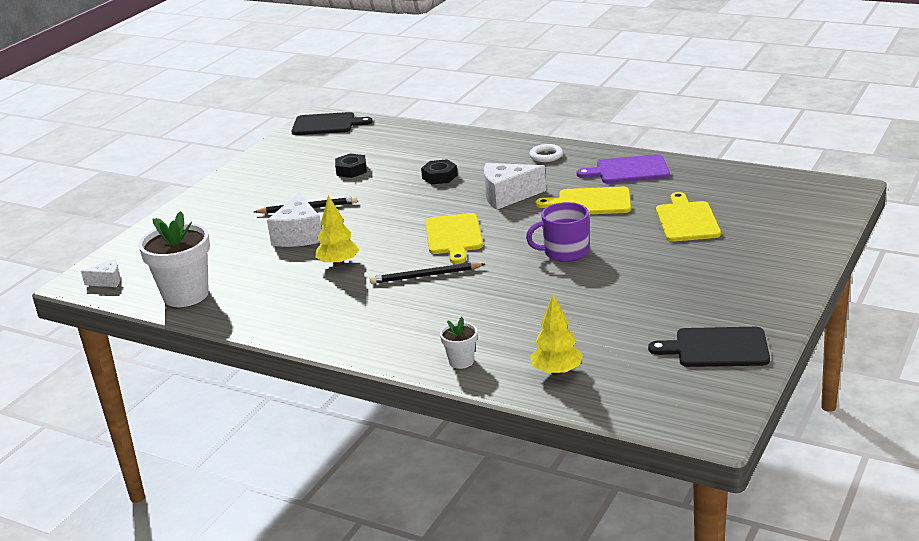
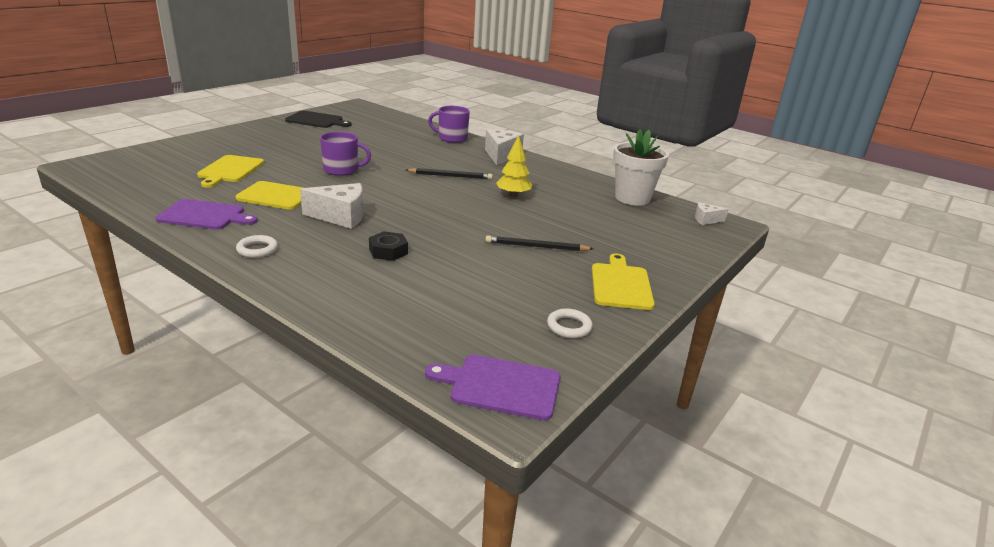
camera: 175 degrees left, 0 degrees up
(283, 158) = (569, 326): none -> white ring
(299, 235) = (545, 223): white cheese -> white cheese (501, 155)
(327, 124) = (500, 386): black cutting board -> purple cutting board
(351, 170) = (482, 283): black nut -> none
(453, 236) = (413, 195): yellow cutting board -> yellow cutting board (621, 284)
(461, 361) = (452, 138): white flower pot -> purple mug
(557, 372) = (405, 127): yellow tree -> none

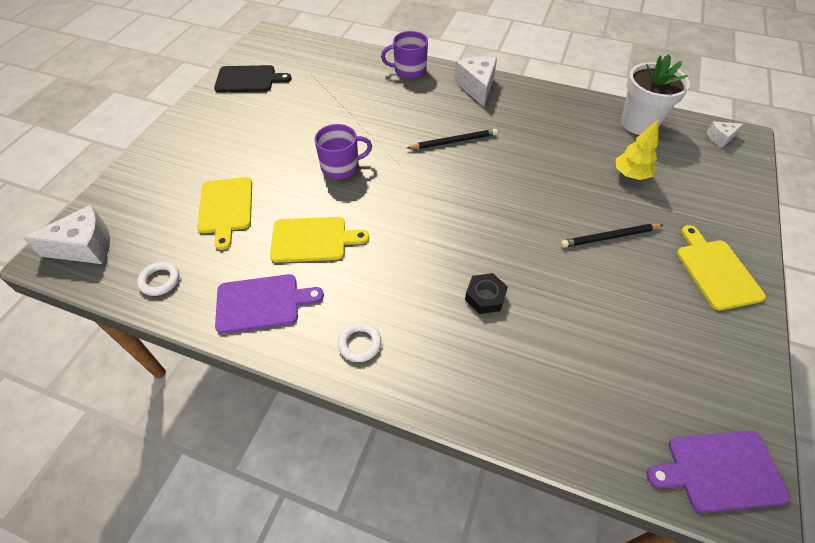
camera: 15 degrees left, 25 degrees up
(341, 217) = (399, 253): white cheese -> white cheese (85, 247)
(513, 195) = (533, 156): yellow tree -> yellow tree (630, 175)
(569, 326) = (716, 355): white ring -> white ring (160, 280)

